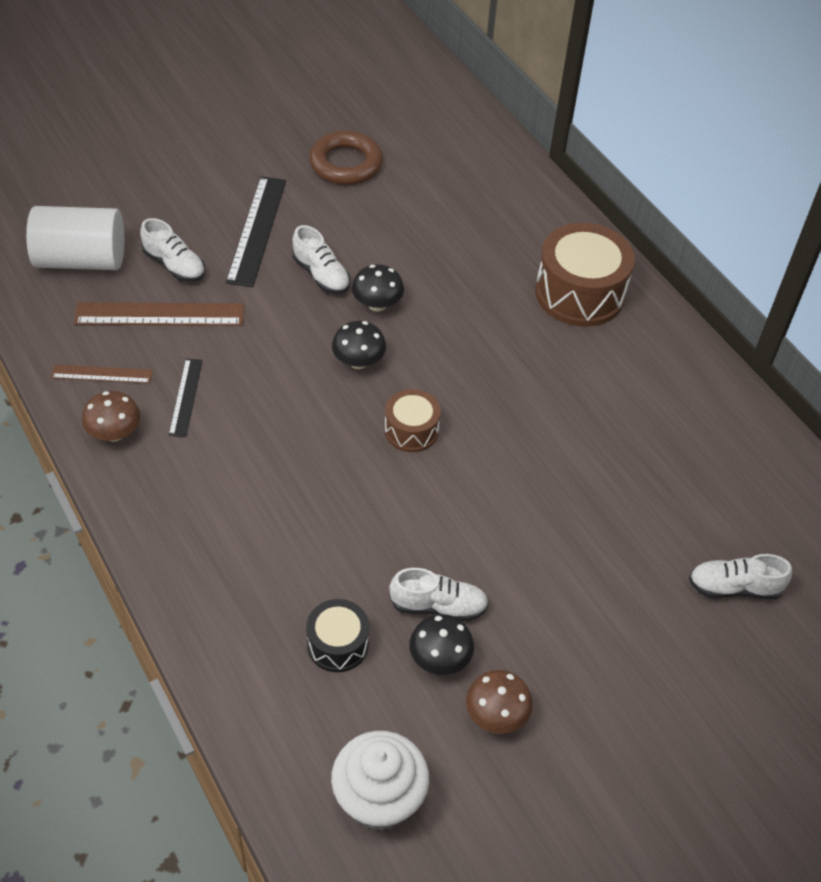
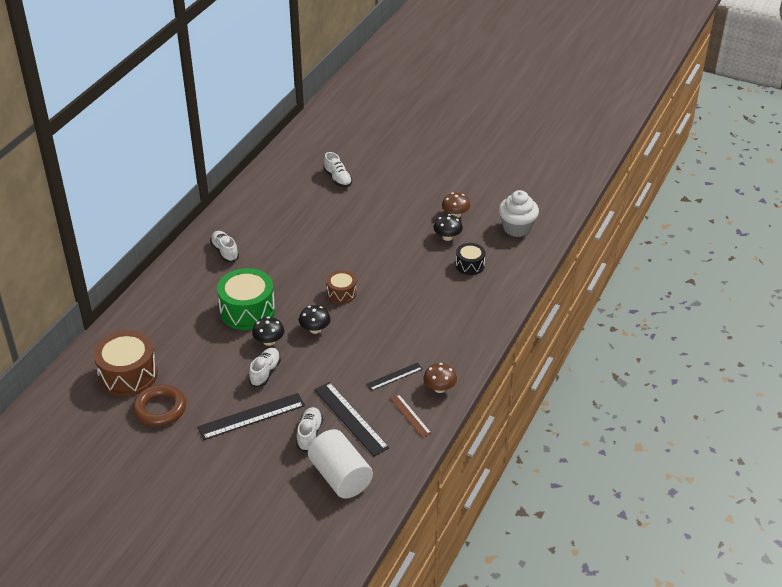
camera: 120 degrees left, 10 degrees down
(159, 315) = (351, 418): brown ruler -> black ruler
(438, 606) = (425, 247): white shoe -> white shoe (225, 252)
(460, 311) = (247, 311): none -> green drum
(580, 293) = (198, 276): brown drum -> brown drum (128, 375)

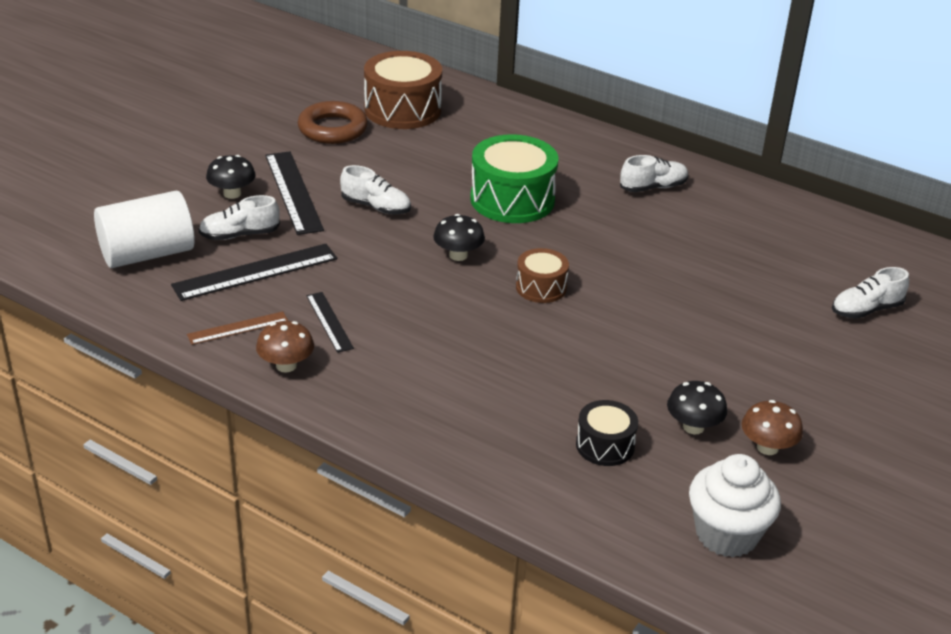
camera: 95 degrees right, 5 degrees down
(269, 341) = (440, 214): black mushroom -> black mushroom (232, 194)
(309, 434) = (239, 235): white shoe -> white shoe turned 150 degrees clockwise

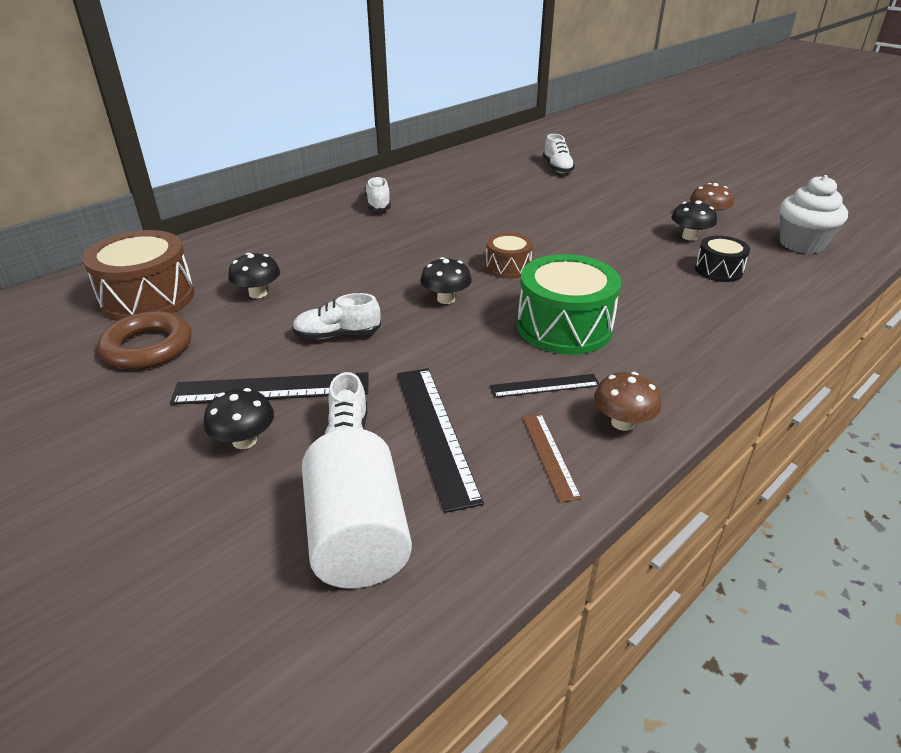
camera: 75 degrees left, 0 degrees up
(376, 207) = (337, 335): white shoe -> white shoe turned 135 degrees counterclockwise
(429, 156) = (258, 293): none -> black mushroom
(512, 199) = (364, 262): green drum -> green drum (564, 327)

